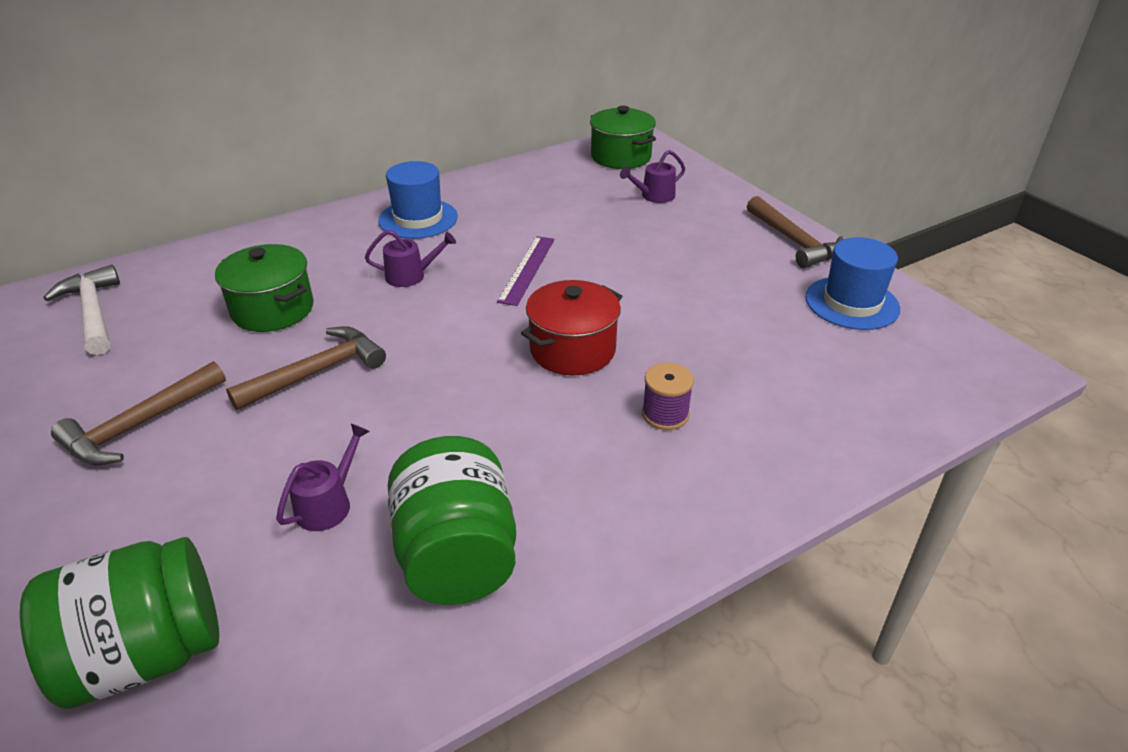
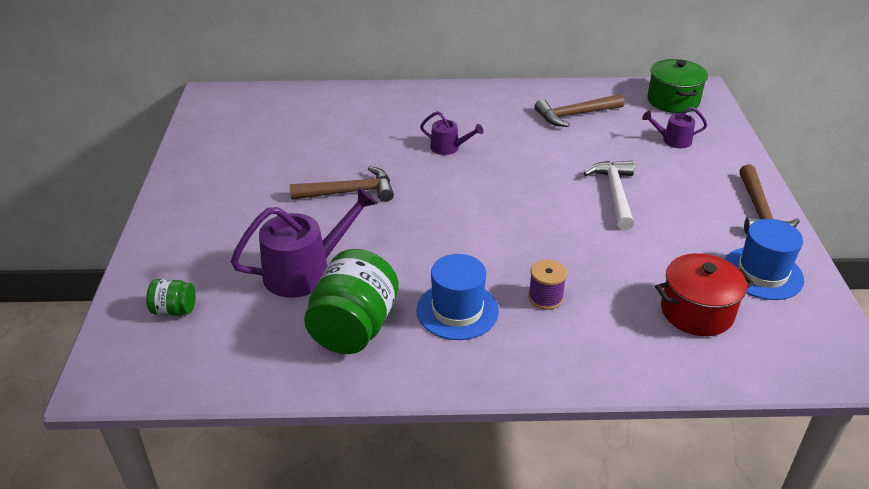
camera: 30 degrees right, 0 degrees up
(93, 312) = (251, 113): white hammer -> white hammer (614, 194)
(139, 425) = (237, 190): brown hammer -> brown hammer (575, 115)
(146, 654) = (174, 310): green jar -> green jar, size x0.48
(273, 309) = (349, 144): green pot -> none
(328, 504) = (305, 271): purple watering can -> purple watering can, size x1.89
(418, 219) = (482, 108): blue hat -> blue hat (457, 310)
(527, 269) = (530, 168): purple ruler -> none
(572, 350) = (517, 233): red pot -> red pot (696, 312)

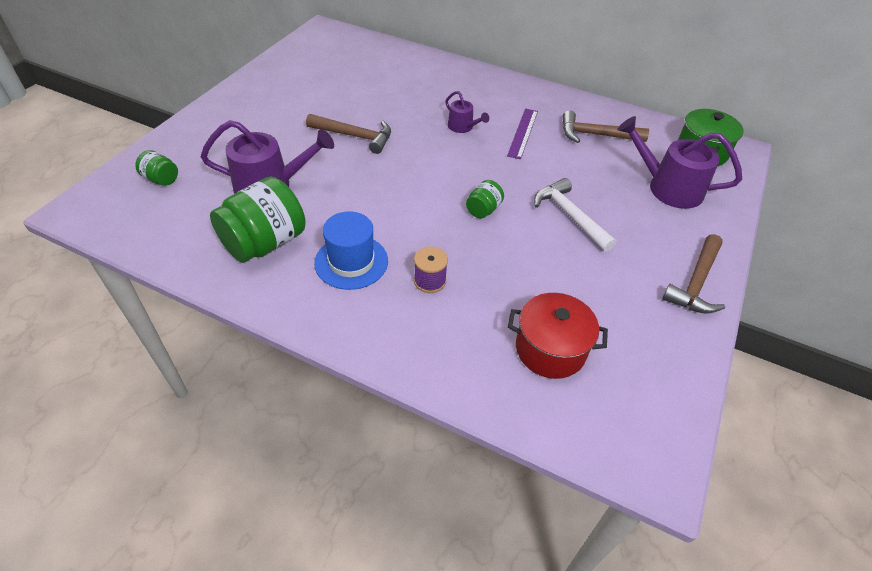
camera: 25 degrees right, 10 degrees up
(509, 134) = (522, 133): none -> purple ruler
(536, 216) = (483, 210): none -> green jar
(614, 194) = (570, 216): white hammer -> white hammer turned 60 degrees counterclockwise
(673, 140) = (668, 188): purple watering can -> purple watering can, size x1.89
(762, 273) = (646, 341): blue hat -> none

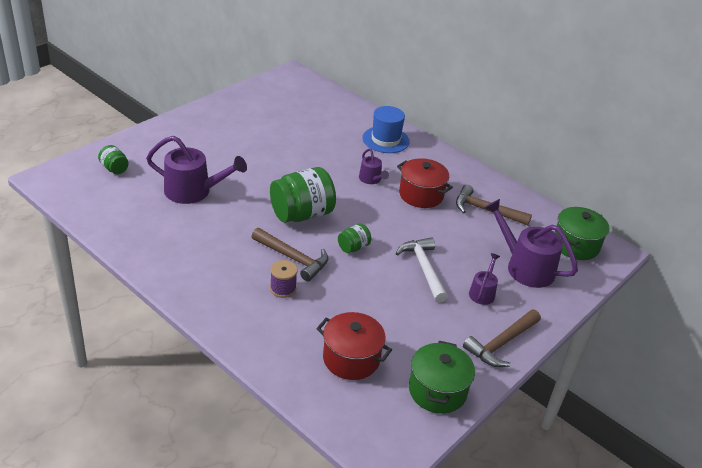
camera: 15 degrees right, 10 degrees down
(265, 243) = (171, 232): green jar -> green jar (302, 214)
(351, 262) = (229, 261): blue hat -> blue hat (385, 140)
(355, 136) = (277, 168): brown hammer -> brown hammer (293, 258)
(522, 133) = (421, 195): purple ruler -> red pot
(644, 227) = (482, 292): none -> purple watering can
(664, 361) = (437, 391): none -> green pot

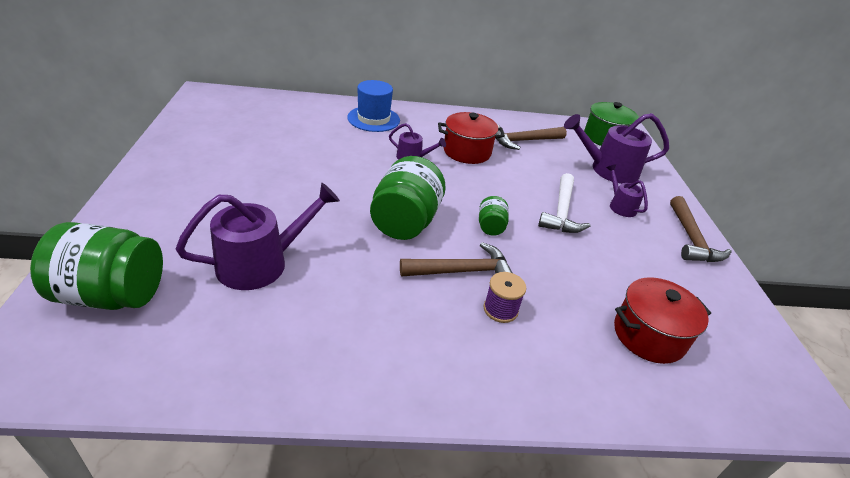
camera: 45 degrees left, 0 degrees up
(114, 169) = (112, 295): green jar -> green jar, size x2.07
(423, 269) = (561, 212): white hammer -> white hammer turned 105 degrees counterclockwise
(437, 391) = (730, 312): green pot -> none

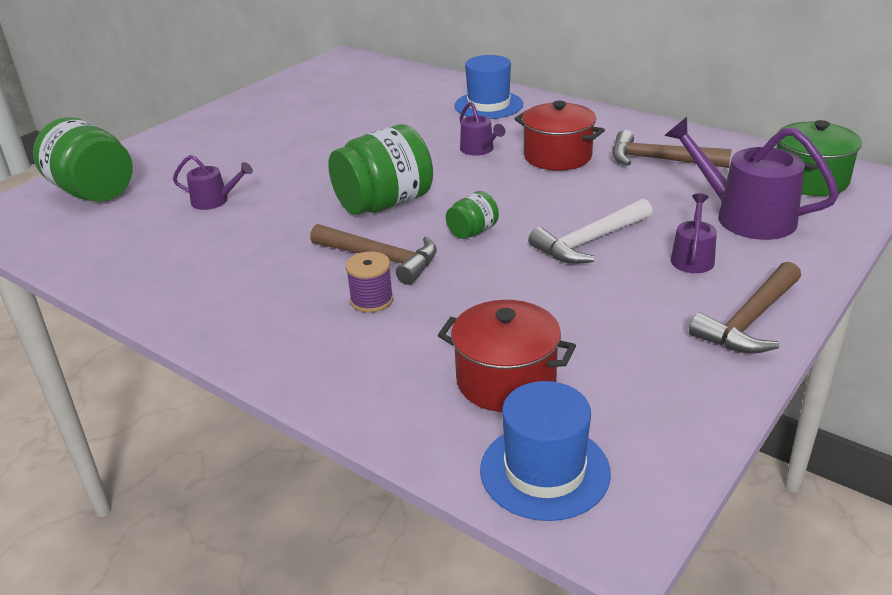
camera: 45 degrees right, 5 degrees down
(261, 263) = (214, 201): purple watering can -> purple watering can, size x0.53
(743, 390) = (544, 471): none -> blue hat

